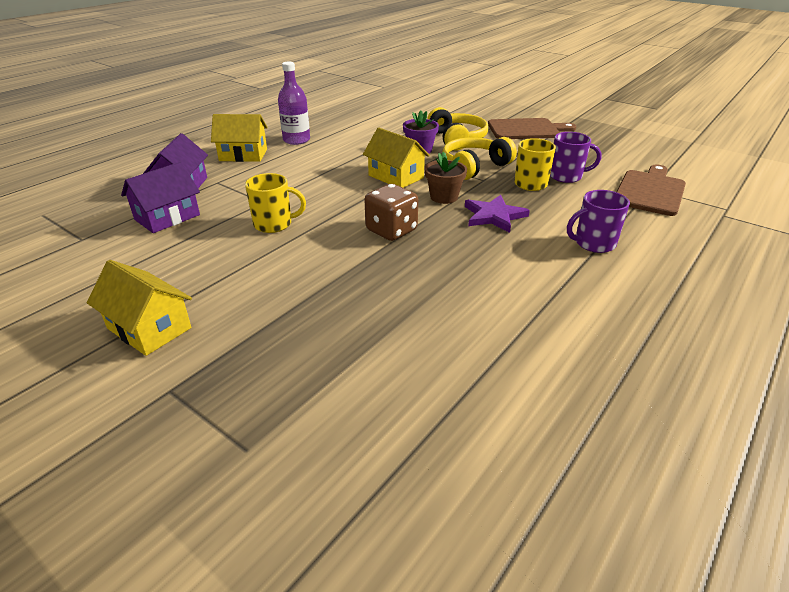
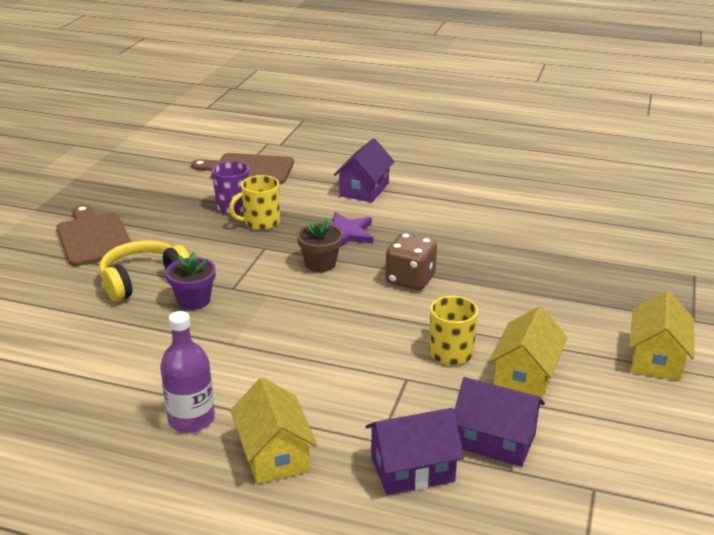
camera: 110 degrees left, 5 degrees down
(396, 177) = (285, 302): yellow house -> yellow house (525, 375)
(474, 167) = (231, 257): yellow headphones -> none
(593, 243) = (364, 189): purple mug -> purple house

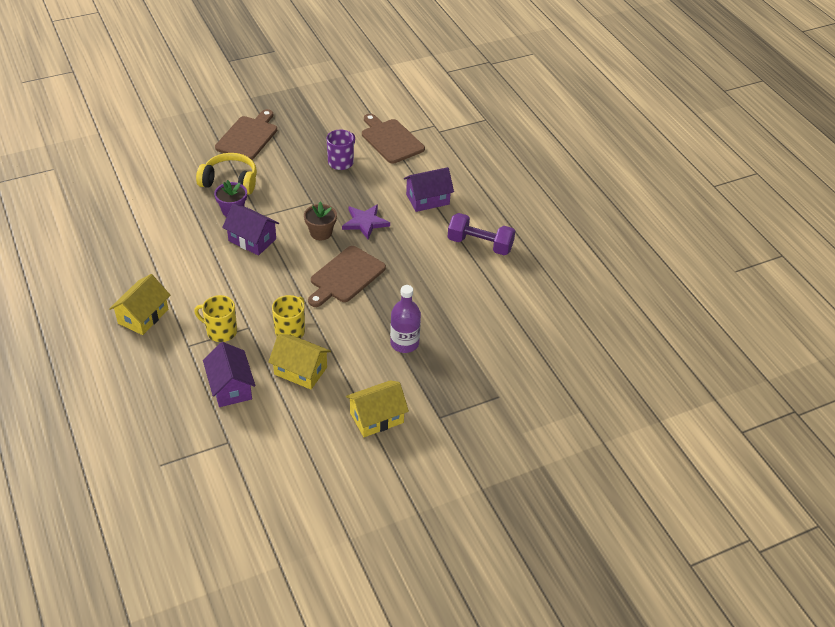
camera: 45 degrees right, 15 degrees up
(191, 419) = (140, 273): purple bottle -> purple bottle (404, 343)
(261, 222) = (336, 184): yellow mug -> yellow mug (221, 331)
(410, 279) = (346, 276): brown dice -> brown cutting board
(412, 469) = (178, 369): purple house -> purple house (252, 240)
(467, 193) = (480, 244): none -> purple dumbbell
(525, 375) = (300, 371): yellow house -> yellow house turned 45 degrees clockwise

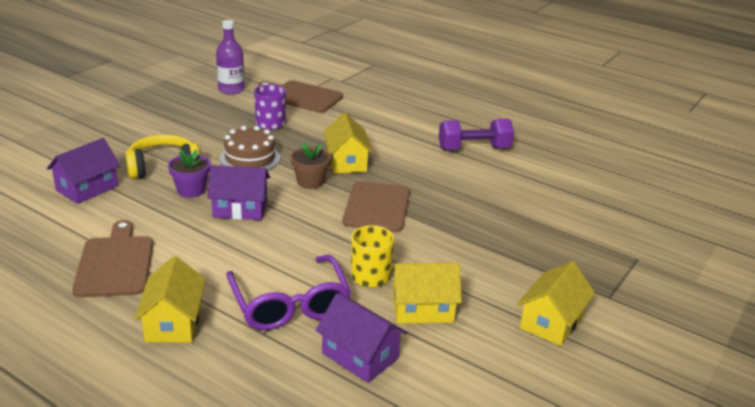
camera: 30 degrees left, 15 degrees down
(221, 331) = (290, 304): yellow mug -> purple glasses
(248, 137) = (147, 127): brown cutting board -> brown cutting board (115, 263)
(296, 194) = (250, 158): none -> brown cake
(365, 222) = (347, 162): purple star -> yellow house
(404, 343) = (499, 246): purple bottle -> purple bottle (231, 89)
(427, 199) = (387, 129): purple house -> purple house (87, 188)

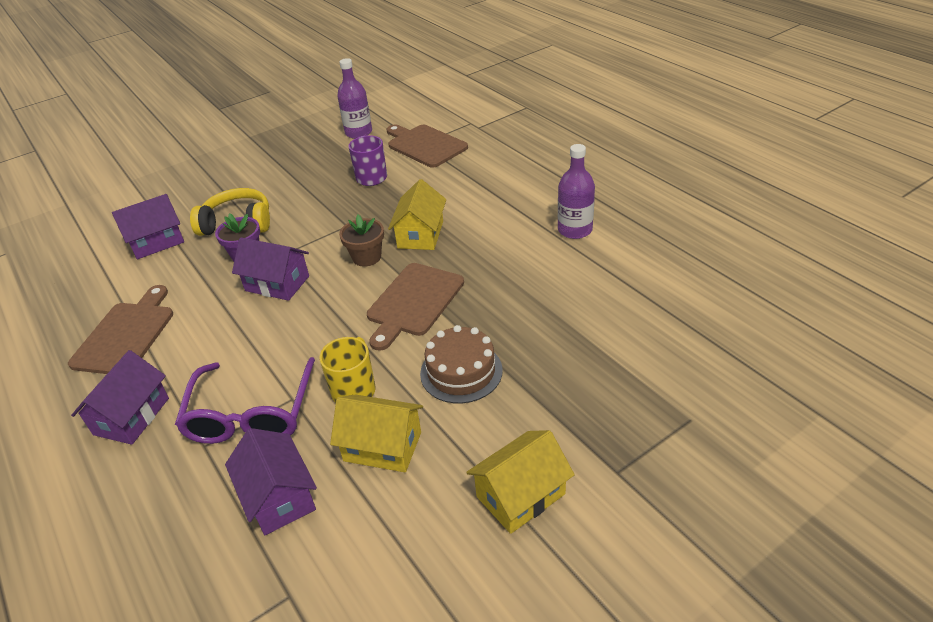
camera: 25 degrees right, 10 degrees up
(173, 322) = (131, 416): yellow house -> purple house
(250, 158) = (325, 220): brown cake -> brown cake (461, 372)
(474, 148) = (575, 230): purple dumbbell -> purple bottle

